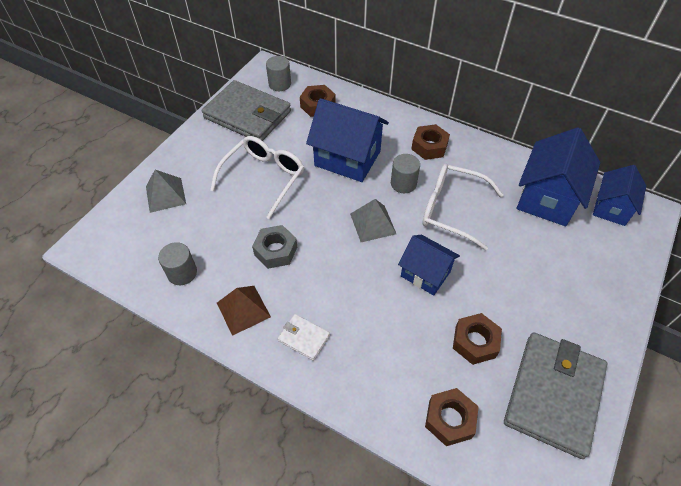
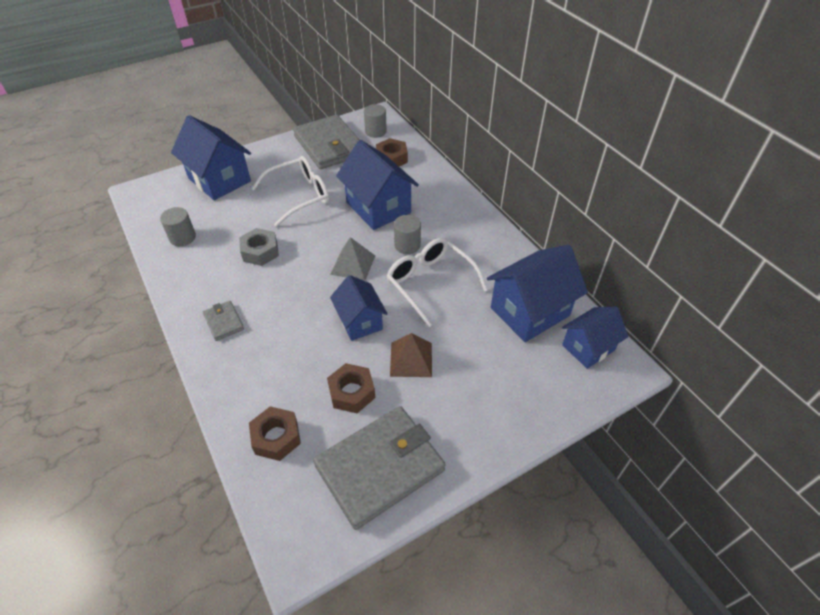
camera: 30 degrees right, 5 degrees down
(165, 195) = (219, 180): grey pyramid -> blue house
(243, 309) = (200, 282): brown pyramid -> brown pyramid (411, 359)
(304, 338) = (223, 322): white wallet -> grey wallet
(429, 146) = (458, 225): brown nut -> none

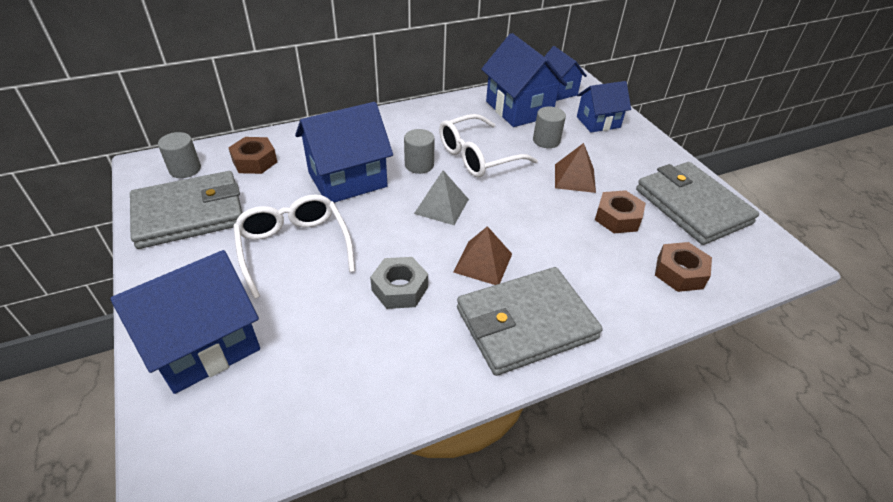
camera: 85 degrees left, 5 degrees down
(182, 237) = (342, 387): grey cylinder -> grey cylinder (546, 141)
(223, 322) = (525, 323): grey wallet -> grey wallet, size x2.26
(287, 294) = (483, 262): none -> brown pyramid
(360, 321) = (527, 206): blue house -> blue house (598, 122)

